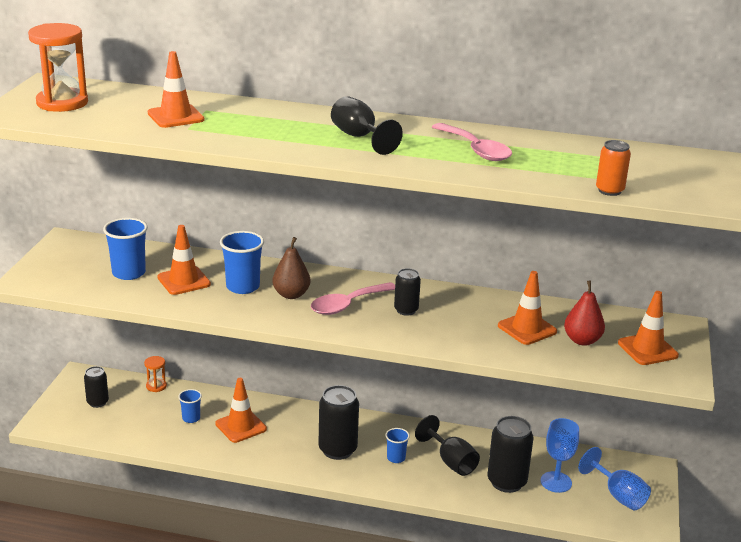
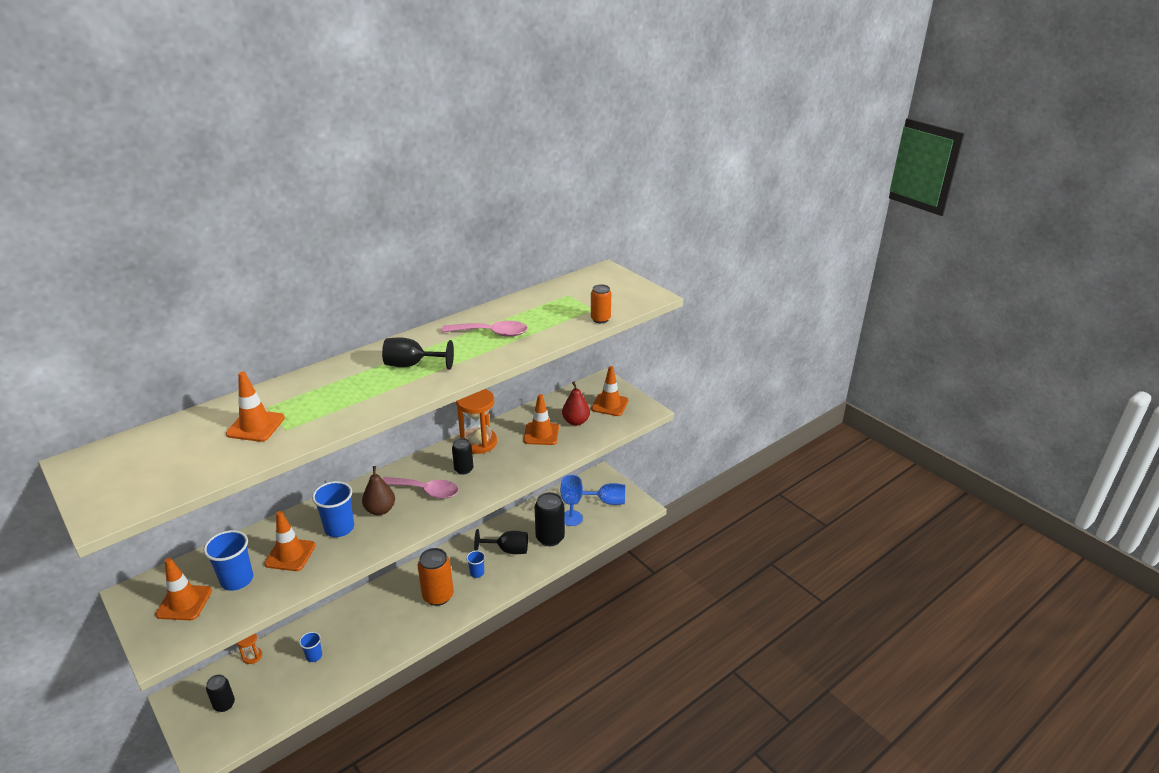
camera: 50 degrees left, 5 degrees up
(62, 103) = (133, 472): orange hourglass -> orange hourglass (478, 442)
(241, 426) = (356, 632): orange traffic cone -> orange traffic cone (184, 603)
(337, 450) = (438, 596): black can -> orange can
(347, 305) = (425, 491): pink spoon -> pink spoon turned 75 degrees counterclockwise

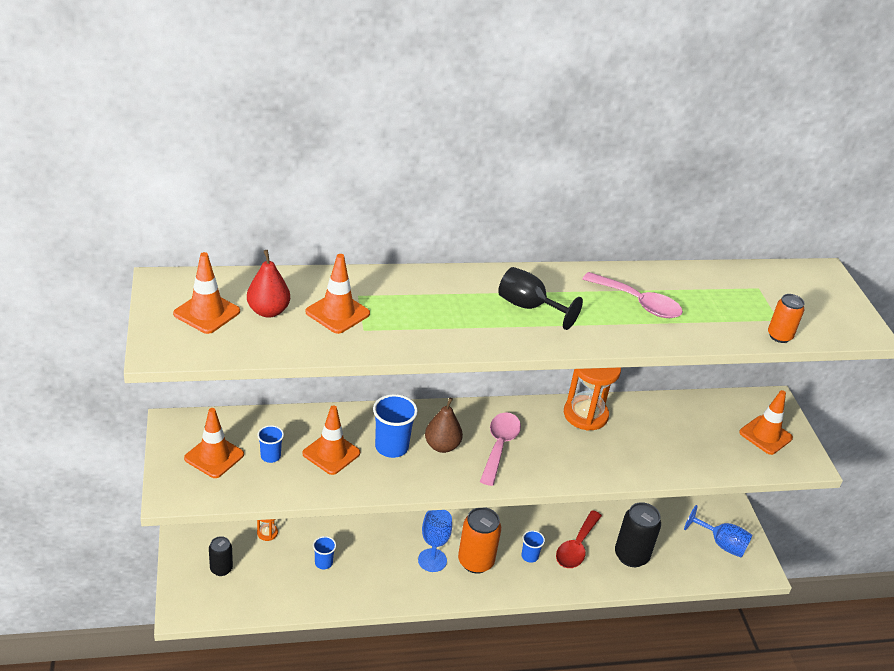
camera: 25 degrees right, 5 degrees up
(237, 580) = (270, 456): blue cup -> blue cup, size x0.58
(425, 491) = (499, 446): pink spoon -> pink spoon turned 120 degrees counterclockwise
(463, 469) = (552, 439): black can -> none
(508, 550) = (576, 547): black goblet -> red spoon
(541, 434) = (662, 436): orange traffic cone -> orange traffic cone (207, 313)
(571, 518) = (668, 544): blue goblet -> blue goblet (432, 560)
(576, 421) = (712, 438): red pear -> red pear (268, 311)

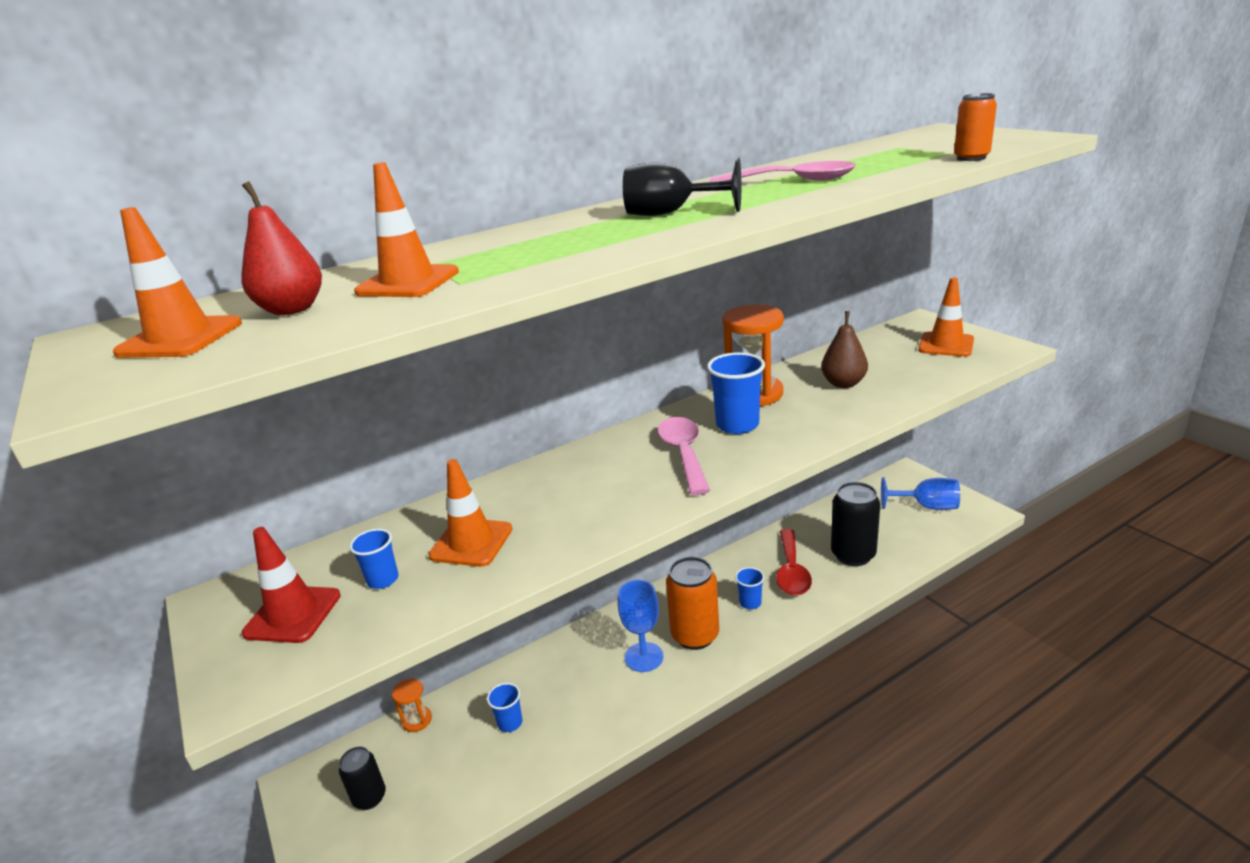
camera: 15 degrees left, 10 degrees down
(214, 456) = (293, 614): orange traffic cone -> red traffic cone
(391, 447) = (550, 505): blue cup -> blue cup (737, 425)
(442, 446) = (614, 479): brown pear -> brown pear (843, 383)

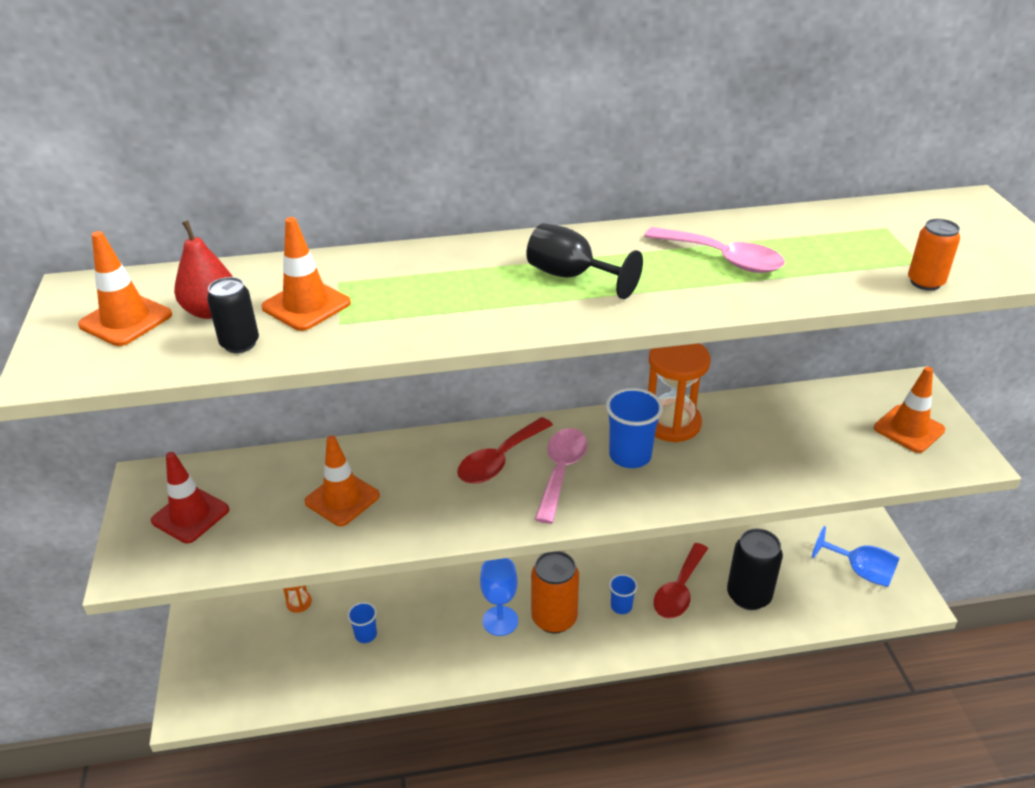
camera: 20 degrees right, 10 degrees up
(369, 797) = (239, 652): black can -> black can (240, 344)
(383, 580) = (263, 509): blue cup -> none
(616, 463) = (499, 460): none -> red spoon
(843, 383) = (764, 442): brown pear -> none

